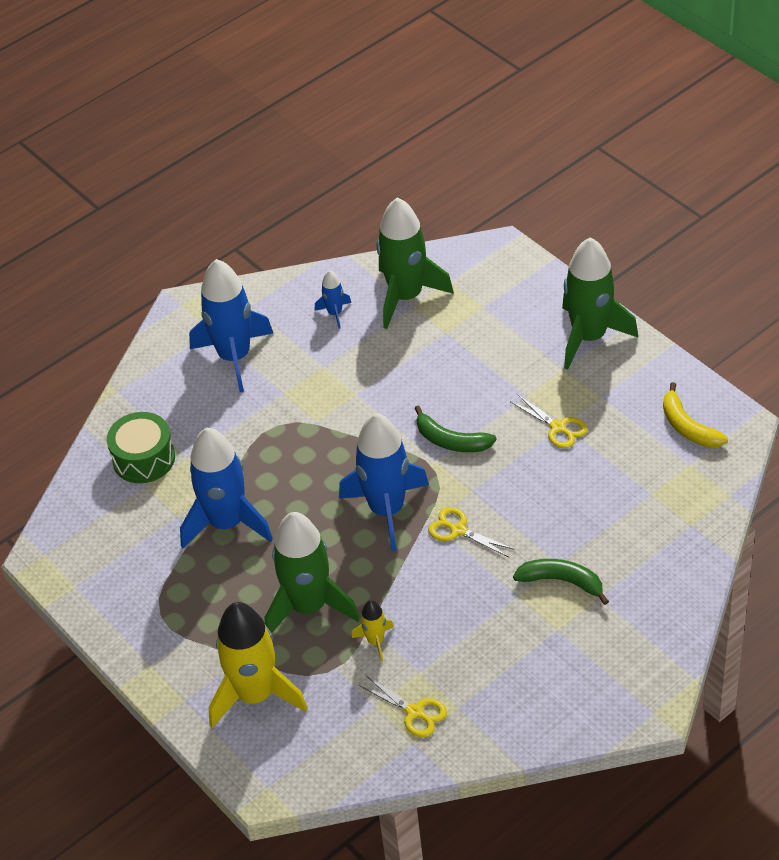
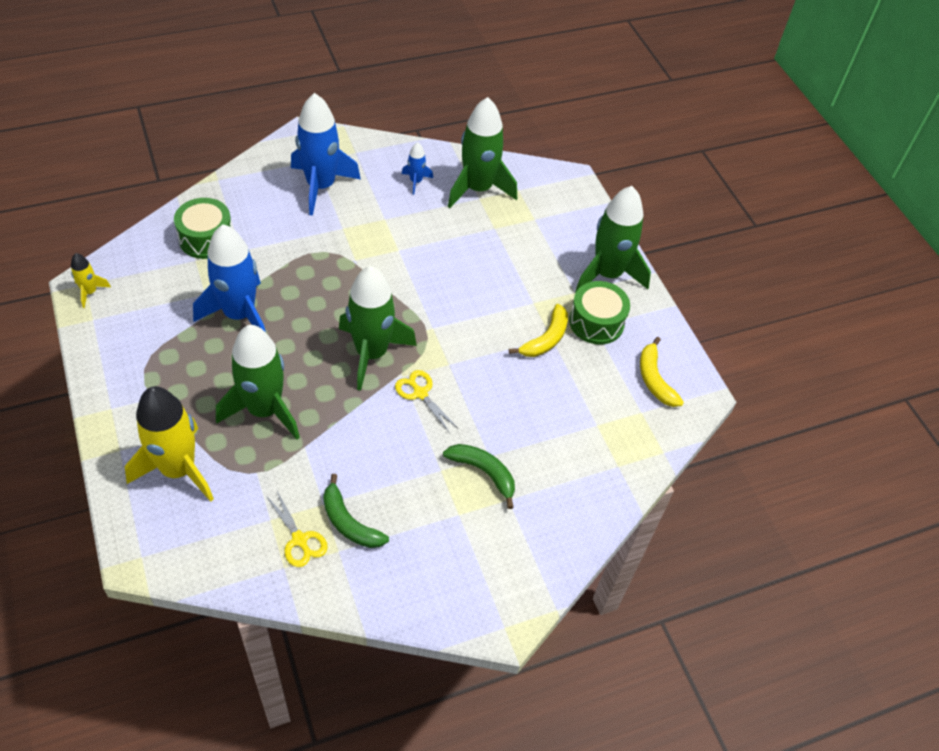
camera: 10 degrees right, 5 degrees up
(375, 641) = (301, 462): yellow rocket -> yellow rocket (90, 292)
(387, 510) = (371, 353): blue rocket -> green rocket
(451, 441) = (453, 316): green banana -> green banana (349, 522)
(558, 428) = (546, 339): yellow scissors -> yellow banana
(601, 391) = (596, 322): none -> green drum

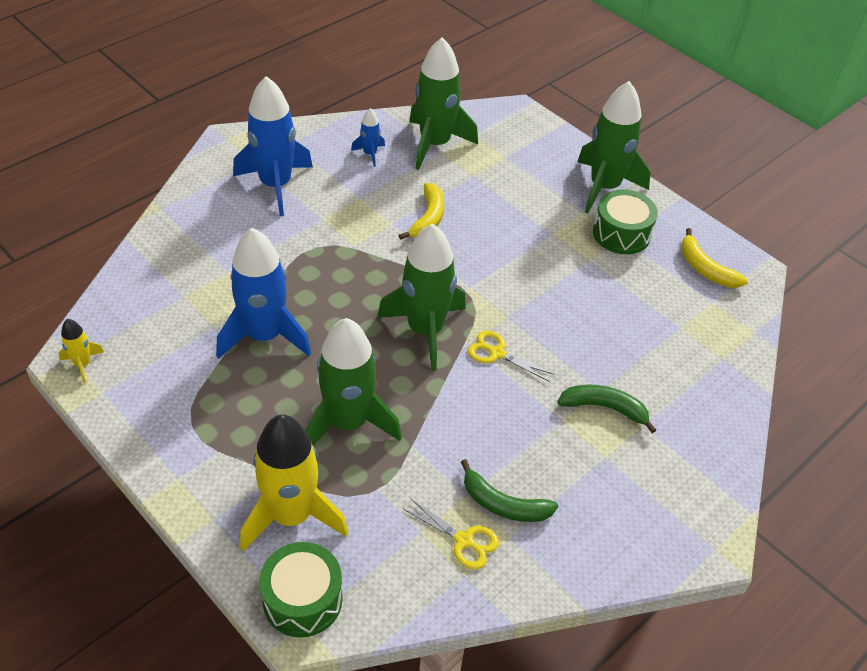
camera: 20 degrees left, 5 degrees down
(206, 238) = (183, 271): green drum -> green drum (302, 599)
(546, 339) = (584, 263): yellow banana -> yellow banana (428, 218)

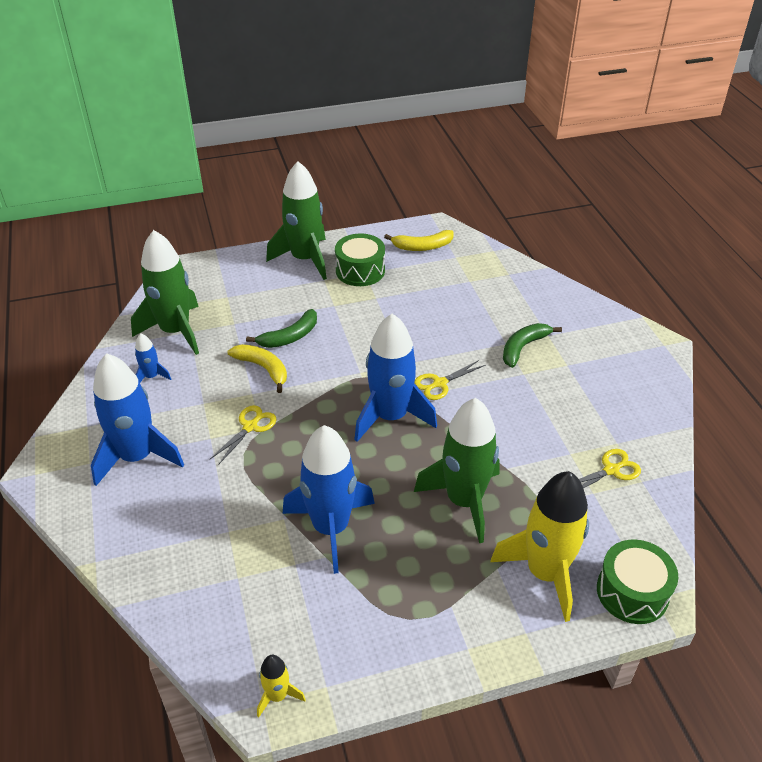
camera: 60 degrees left, 5 degrees down
(350, 238) = (250, 427): none -> yellow scissors
(425, 330) = (390, 416): green rocket -> blue rocket
(503, 504) = (587, 435): green banana -> green banana (290, 337)

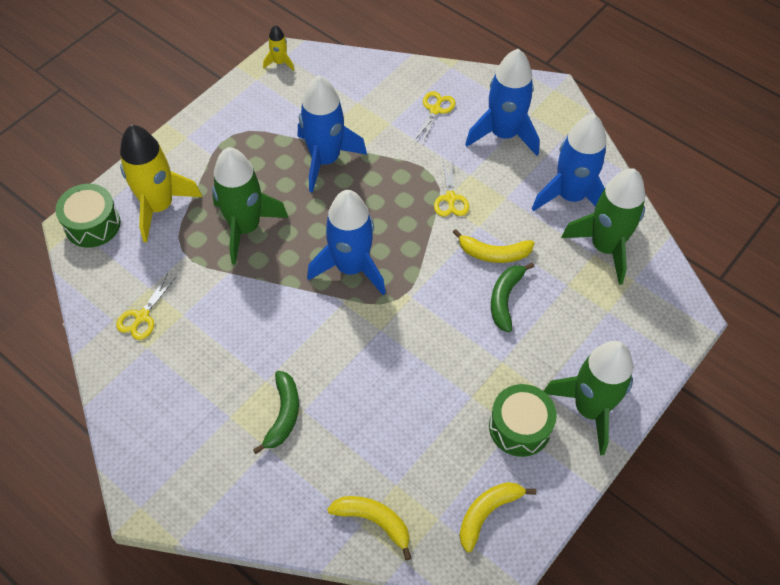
camera: 145 degrees right, 15 degrees up
(151, 376) = (570, 196): blue rocket -> blue rocket, size x2.21
(439, 383) = (334, 324): yellow scissors -> yellow scissors (435, 110)
(498, 272) = (374, 521): none -> yellow banana

